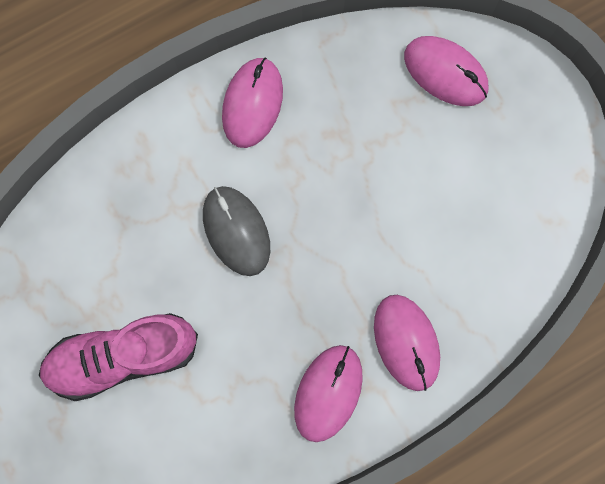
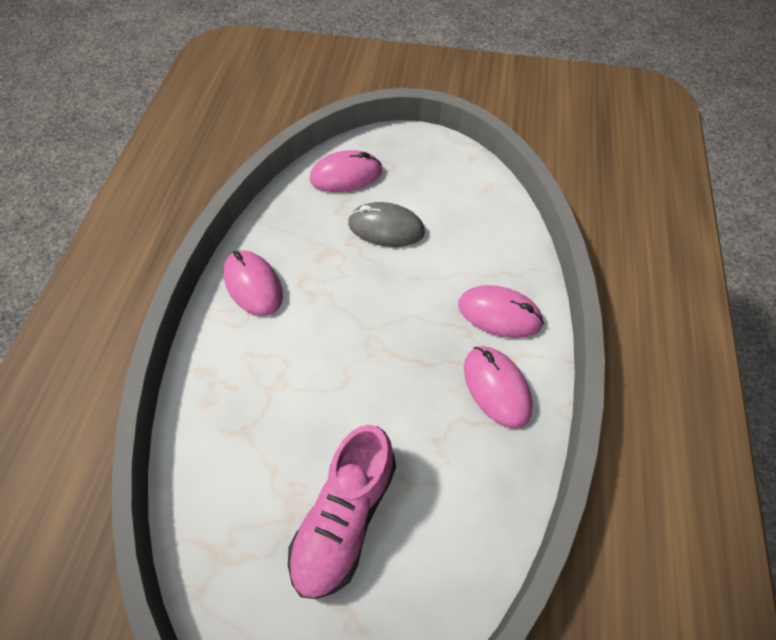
camera: 50 degrees left, 20 degrees down
(236, 231) = (327, 360): grey mouse -> grey mouse (386, 228)

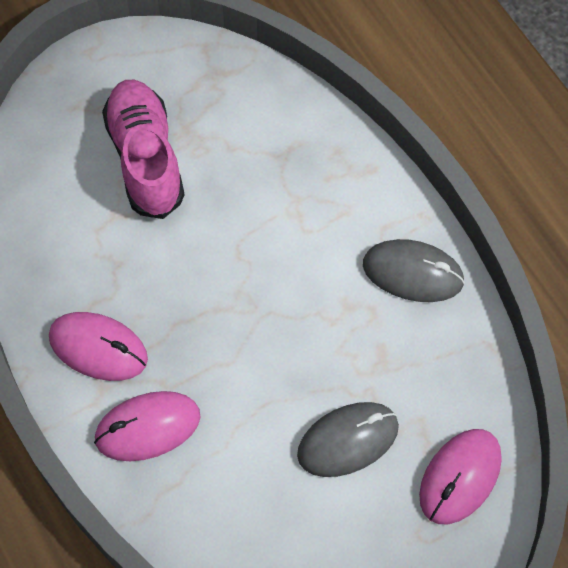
camera: 140 degrees right, 5 degrees up
(253, 285) = (413, 273): pink mouse -> grey mouse

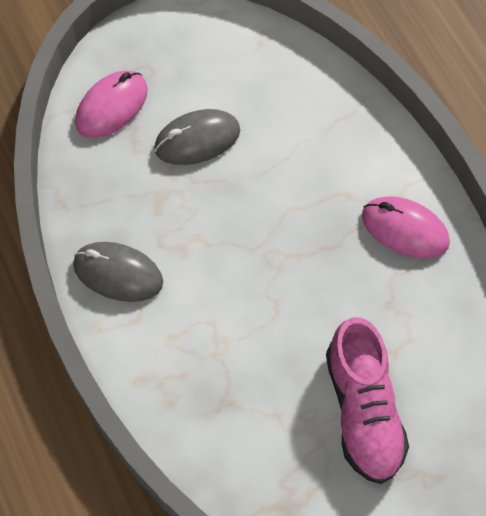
camera: 175 degrees left, 0 degrees up
(148, 427) = (361, 162): pink mouse -> none

